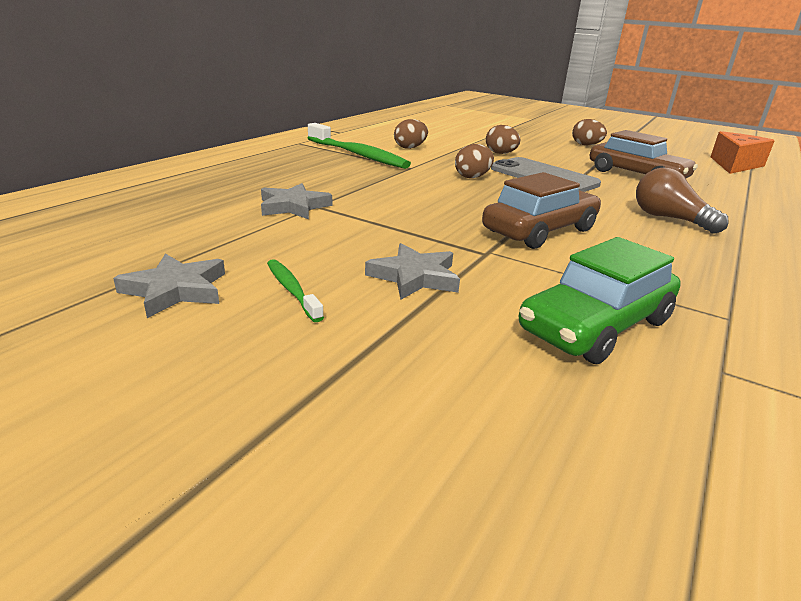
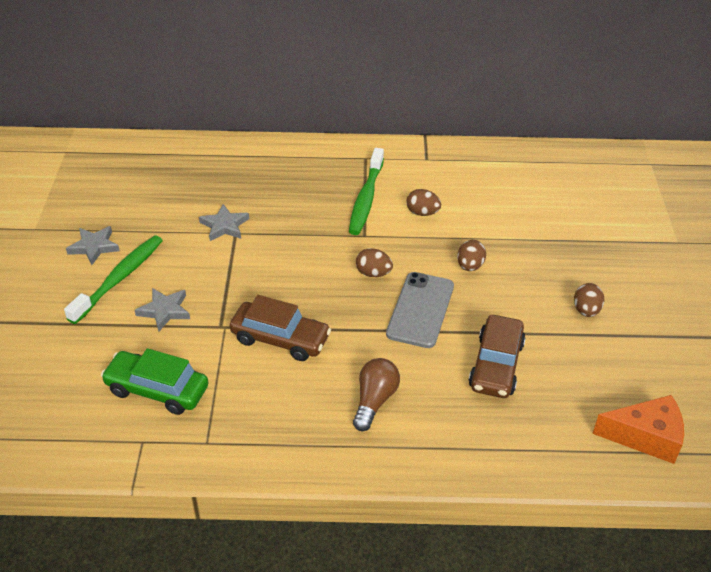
camera: 60 degrees right, 15 degrees up
(292, 290) = (119, 279): green toothbrush -> green toothbrush, size x2.02

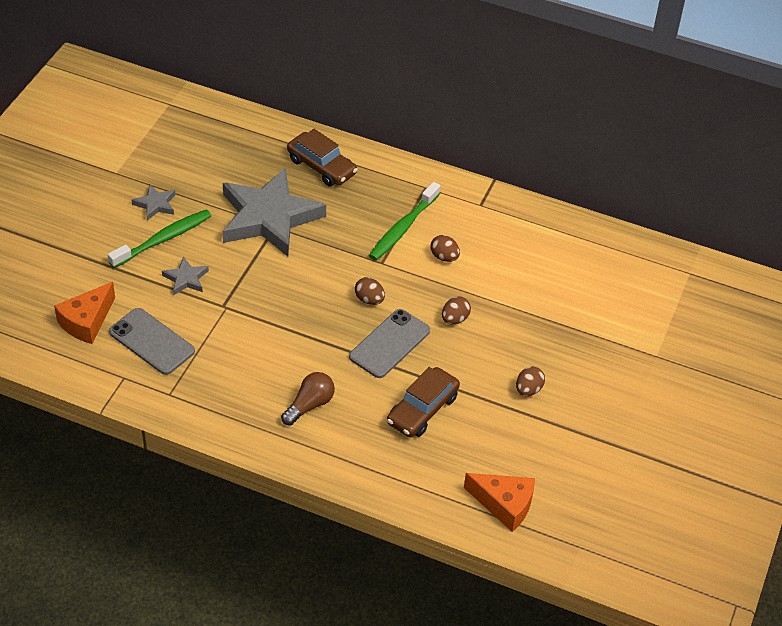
camera: 20 degrees right, 5 degrees up
(68, 392) = (87, 322): none -> orange cheese
(157, 390) = (152, 342): green car -> grey phone
(224, 226) = (269, 217): grey star -> grey star, size x2.41
(280, 339) = (264, 331): brown car -> brown car (321, 167)

